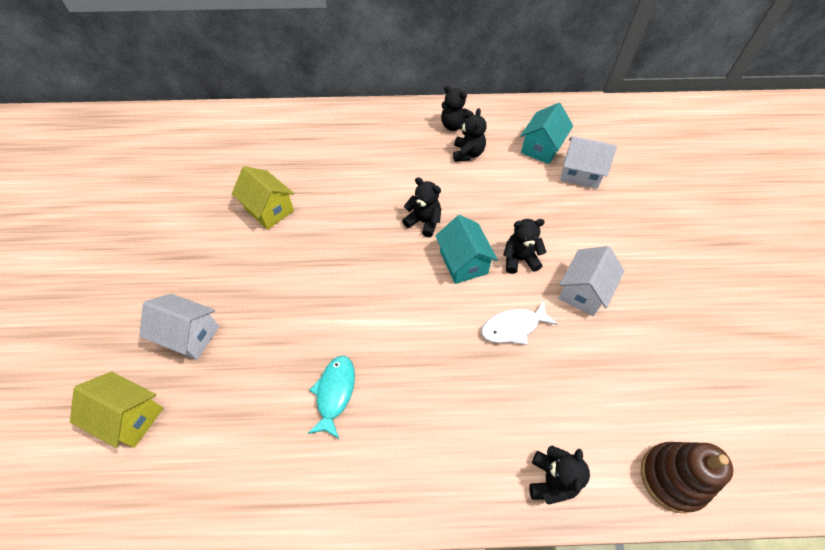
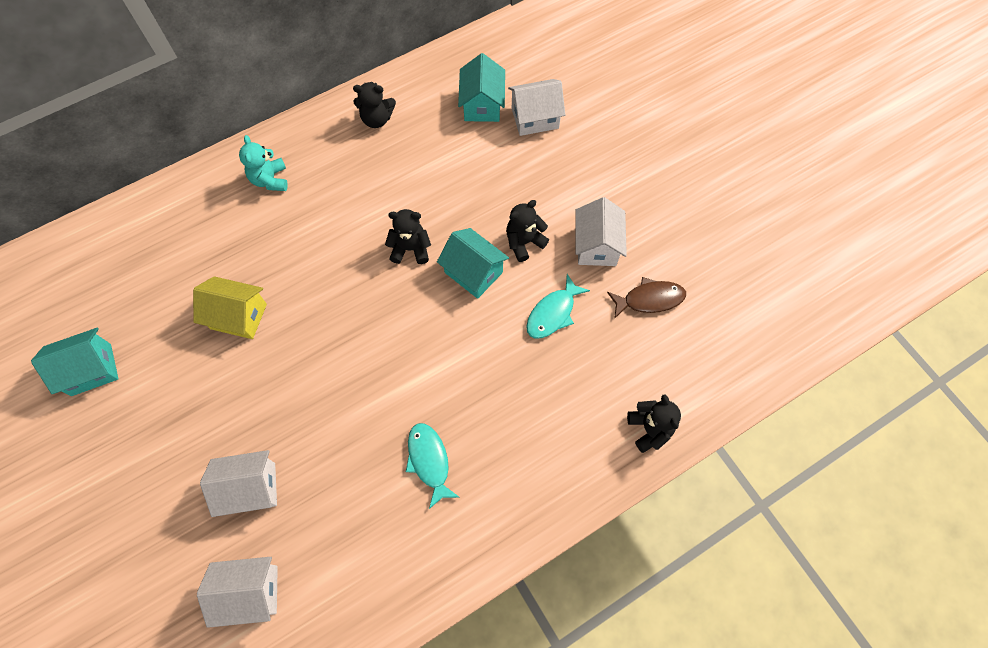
camera: 30 degrees left, 10 degrees up
(130, 417) = (250, 592): yellow house -> white house
(152, 197) = (91, 370): none -> turquoise house
(353, 132) = (270, 179): none -> turquoise teddy bear
(468, 153) = (410, 147): black teddy bear -> none
(513, 327) = (553, 313): white fish -> turquoise fish
(611, 360) = (649, 299): none -> brown fish
(672, 478) = (738, 373): brown stacking toy -> none

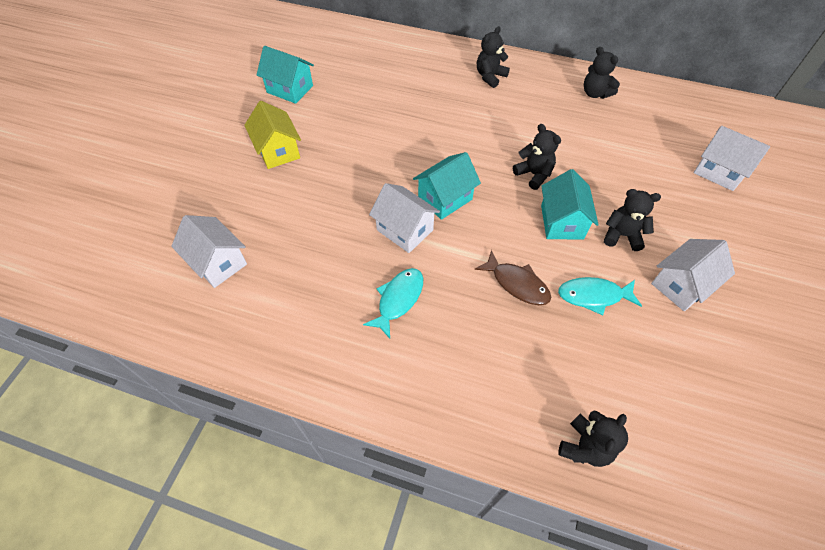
camera: 50 degrees right, 10 degrees down
(238, 316) = (389, 125): yellow house -> yellow house (278, 151)
(251, 488) = (286, 212): white house -> white house (404, 230)
(270, 179) = (490, 77): turquoise teddy bear -> black teddy bear
(482, 105) = (683, 136): turquoise house -> turquoise house (445, 198)
(649, 299) = (689, 359): brown fish -> brown fish (517, 284)

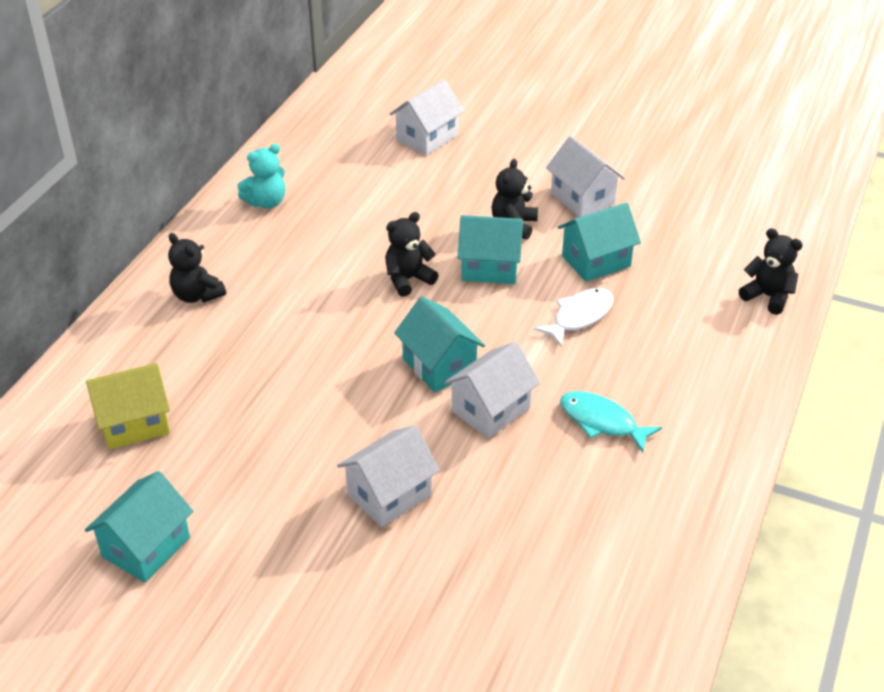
camera: 85 degrees left, 15 degrees down
(218, 262) = (537, 624): white house -> white house (389, 495)
(278, 151) = (306, 558): yellow house -> yellow house (134, 423)
(517, 284) = (579, 317): brown fish -> white fish
(593, 296) = (596, 261): turquoise fish -> turquoise house
(595, 93) = (266, 202): black teddy bear -> turquoise teddy bear

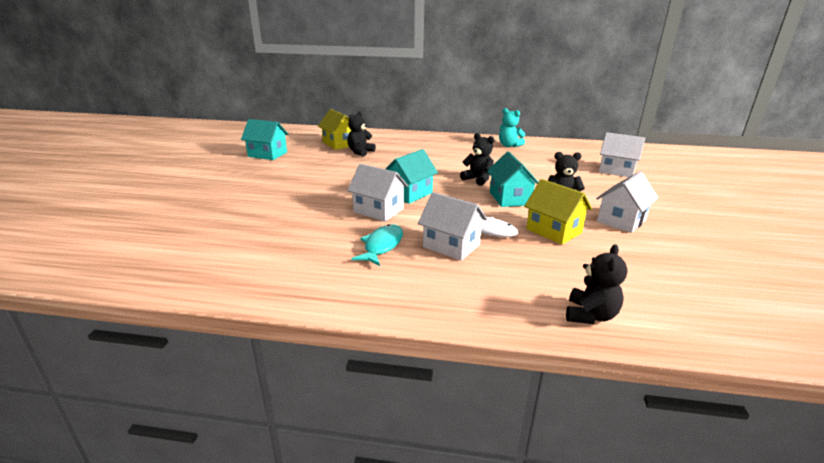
camera: 75 degrees right, 15 degrees down
(197, 295) = (428, 143): black teddy bear -> black teddy bear (360, 152)
(389, 495) = (303, 192): white house -> white house (451, 246)
(596, 261) = (553, 231): turquoise house -> yellow house

